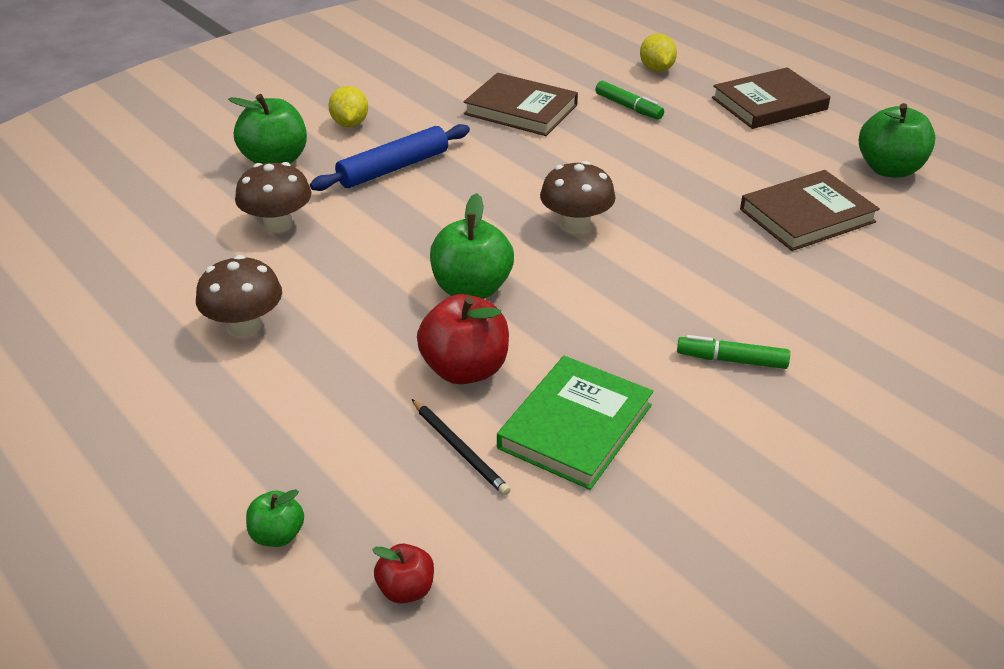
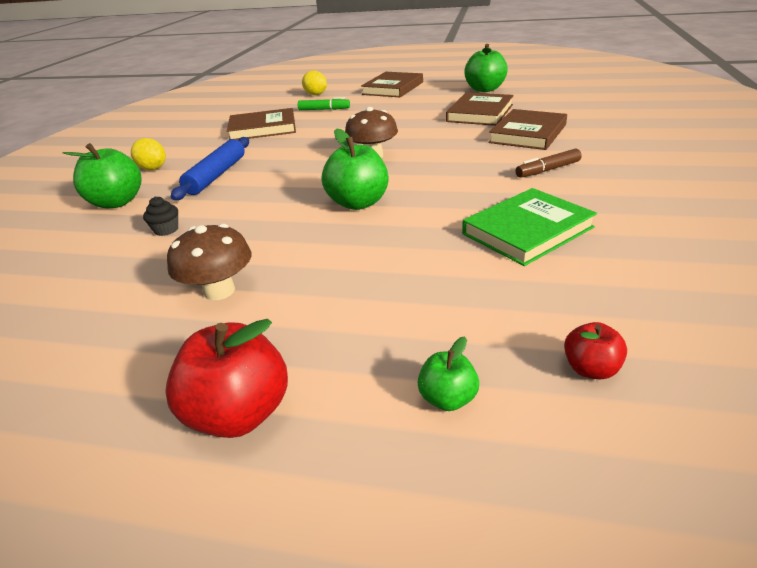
camera: 35 degrees left, 5 degrees down
(278, 224) = (166, 230): brown mushroom -> black cupcake
(460, 449) = (484, 275): black pencil -> none
(465, 369) = (418, 238): red apple -> red apple (239, 413)
(575, 426) = (527, 231): green book -> green book turned 60 degrees clockwise
(731, 360) = (547, 170): green marker -> brown marker
(806, 288) = (528, 134): none -> brown book

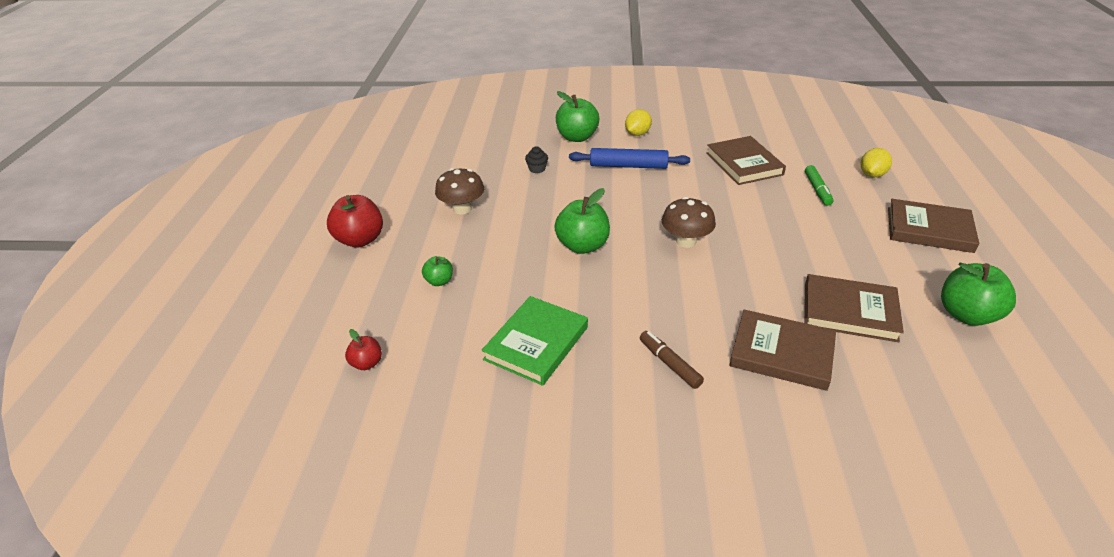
camera: 80 degrees right, 5 degrees up
(447, 398) = (355, 306): green apple -> green apple (439, 281)
(527, 231) = (536, 343): green book -> green book turned 75 degrees clockwise

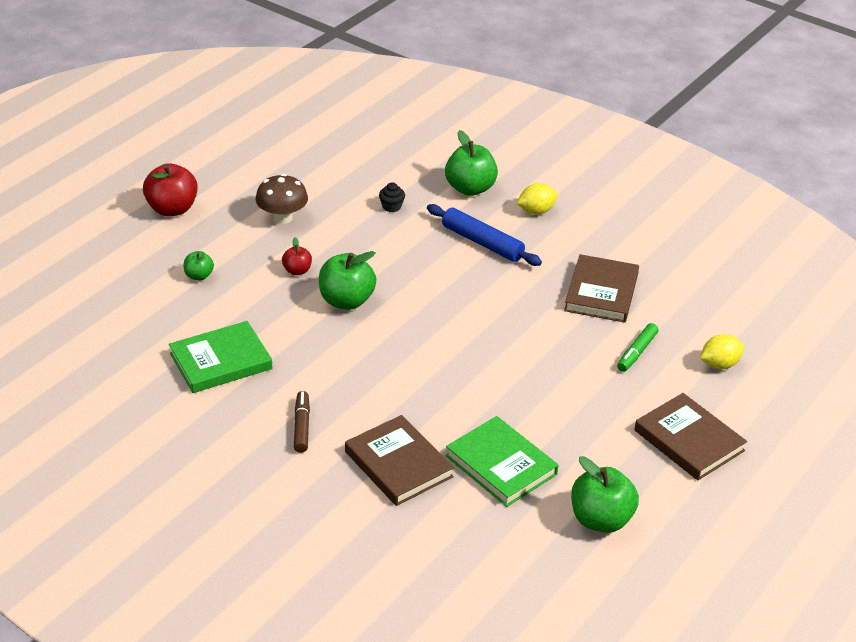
camera: 30 degrees right, 0 degrees up
(367, 363) = (88, 315): red apple -> red apple (297, 271)
(686, 241) = (441, 340): brown mushroom -> none
(849, 311) = (501, 465): brown book -> green book

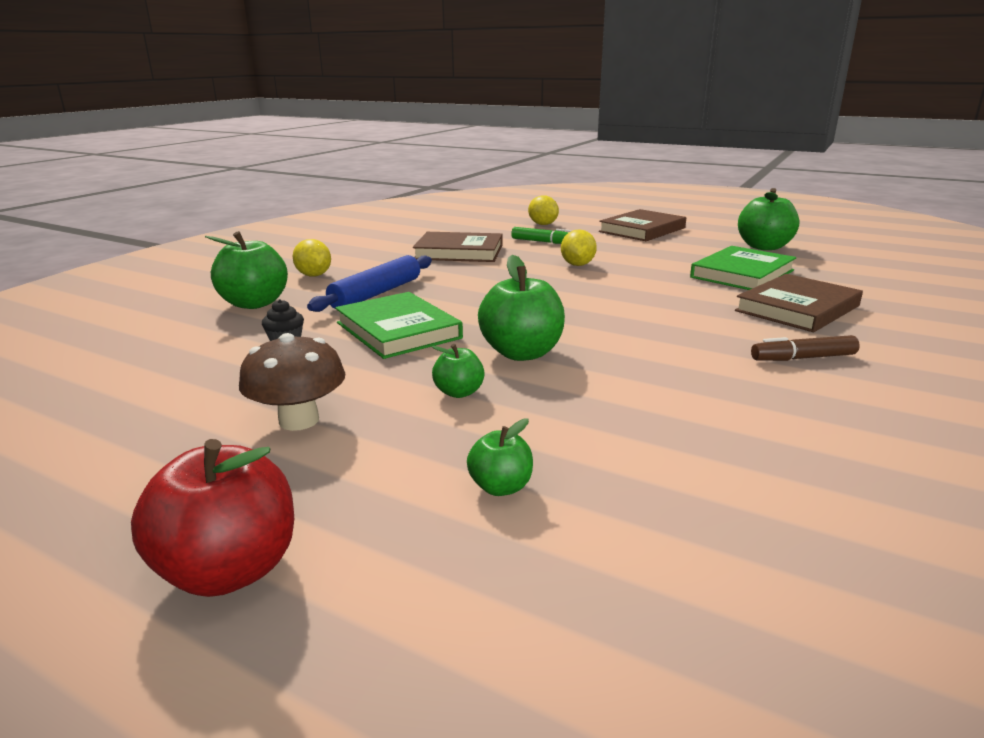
camera: 95 degrees left, 15 degrees down
(221, 361) = (731, 430): green book -> green book (398, 330)
(297, 271) = (459, 392): red apple -> green apple
(547, 362) = (577, 265): none -> yellow lemon

